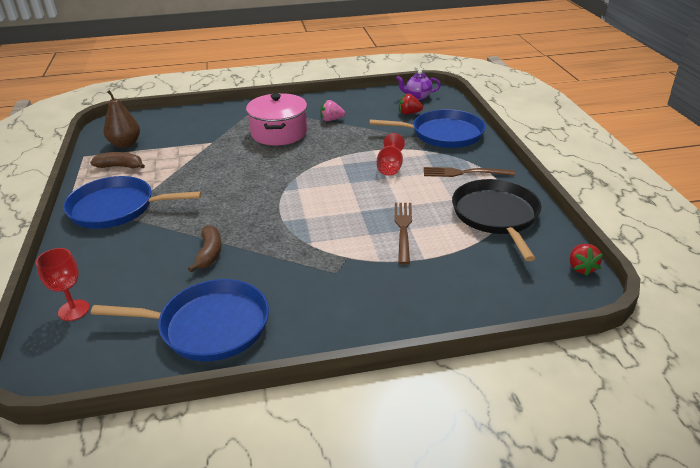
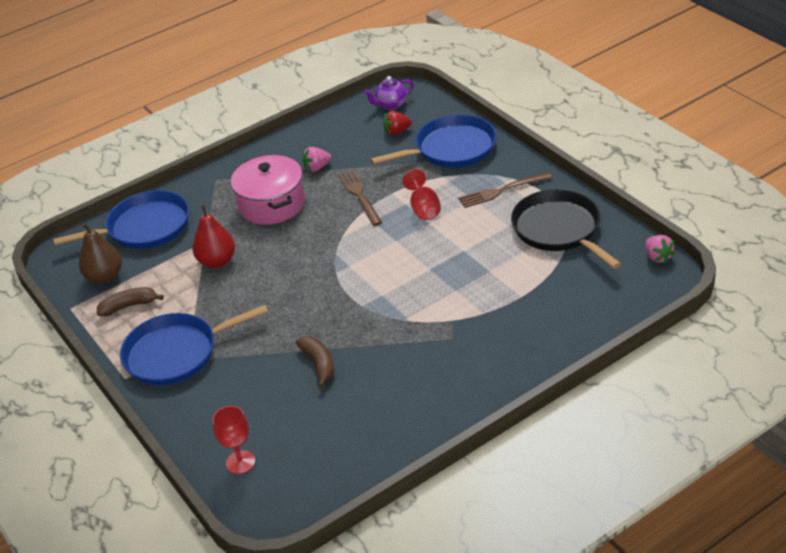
camera: 20 degrees left, 5 degrees up
(207, 157) = (217, 261): none -> red pear
(209, 326) = (378, 427): blue pan -> blue pan (144, 227)
(403, 229) = (483, 273): brown fork -> brown fork (359, 195)
(581, 268) = (658, 257): red strawberry -> pink strawberry

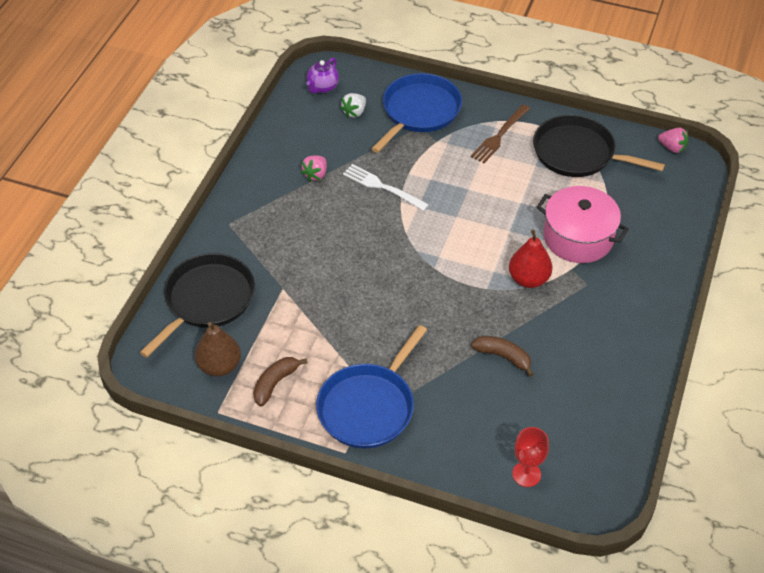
camera: 40 degrees left, 10 degrees up
(144, 227) = (207, 300): blue pan -> black pan
(217, 261) = (315, 303): red pear -> red pear (528, 279)
(272, 204) = (309, 227): pink pot -> pink pot (578, 237)
(359, 195) = (381, 187): brown fork -> white fork
(397, 132) = (354, 112): red strawberry -> white strawberry
(424, 208) = (450, 177): red goblet -> none

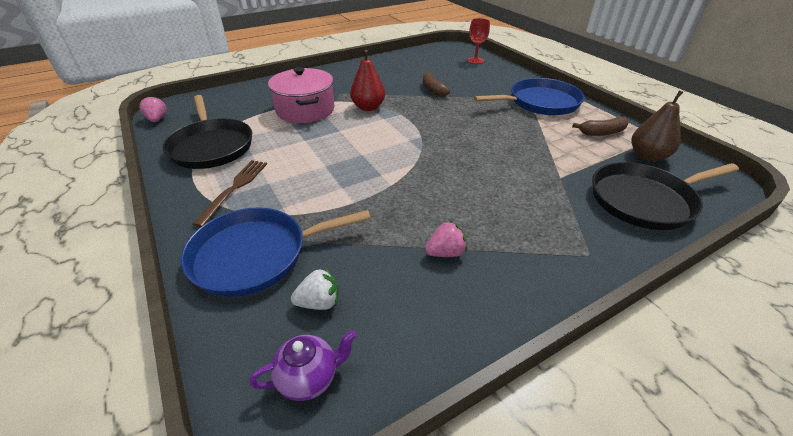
camera: 140 degrees left, 10 degrees down
(381, 187) = (392, 205): white fork -> none
(499, 136) = (235, 188): brown fork -> brown fork turned 60 degrees counterclockwise

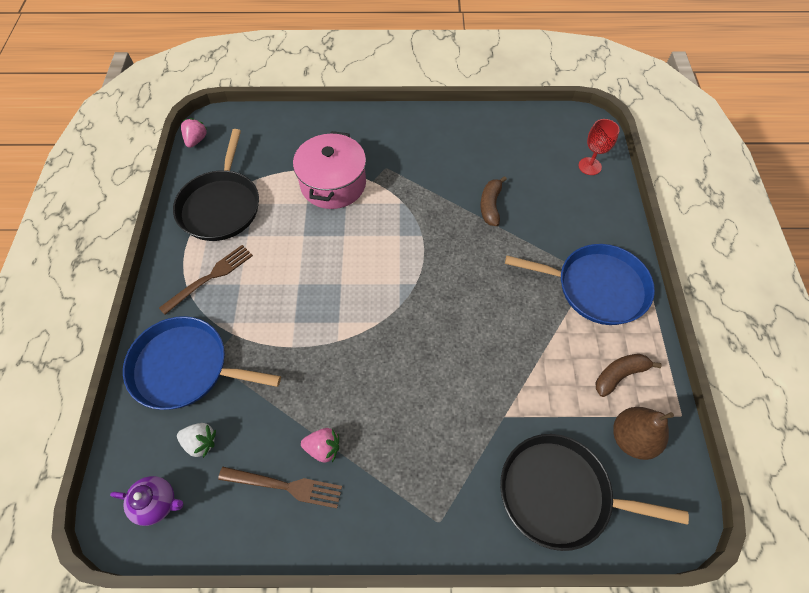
camera: 30 degrees right, 20 degrees up
(368, 107) = (397, 208): red pear -> none
(438, 294) = (286, 486): none -> brown fork
(602, 132) = (619, 375): brown banana -> brown banana turned 135 degrees clockwise

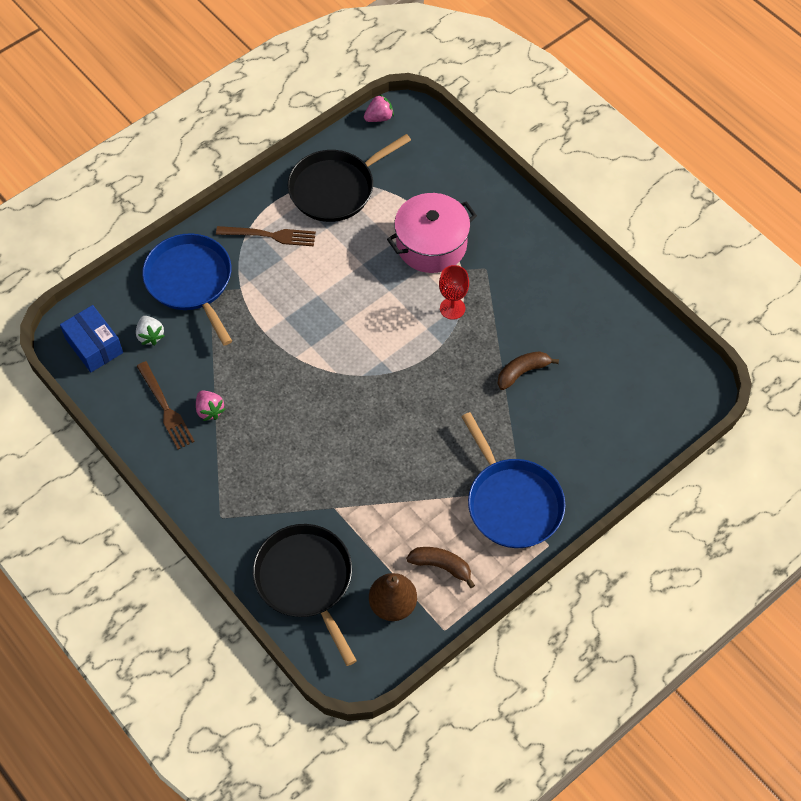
camera: 50 degrees right, 0 degrees up
(158, 503) = (94, 346): purple teapot -> blue box
(589, 166) = (647, 420): red goblet -> red goblet (452, 308)

